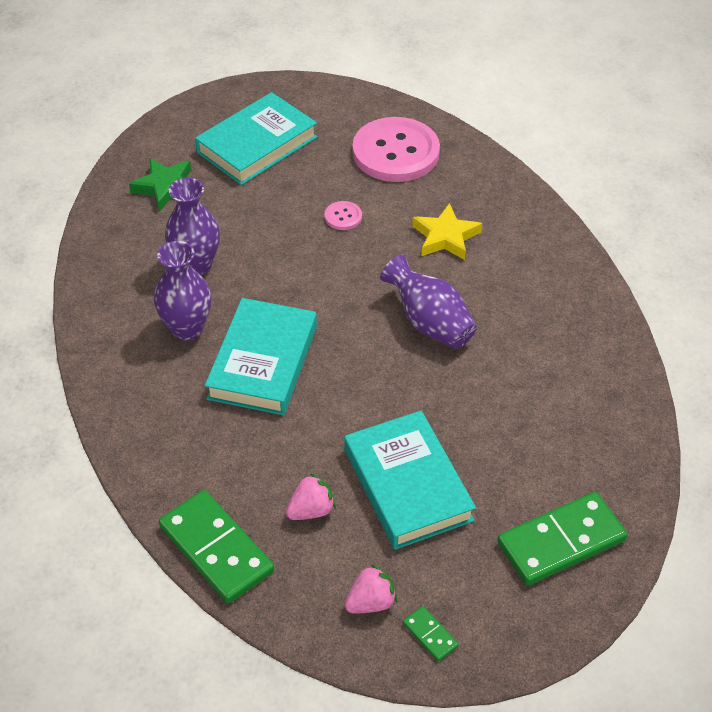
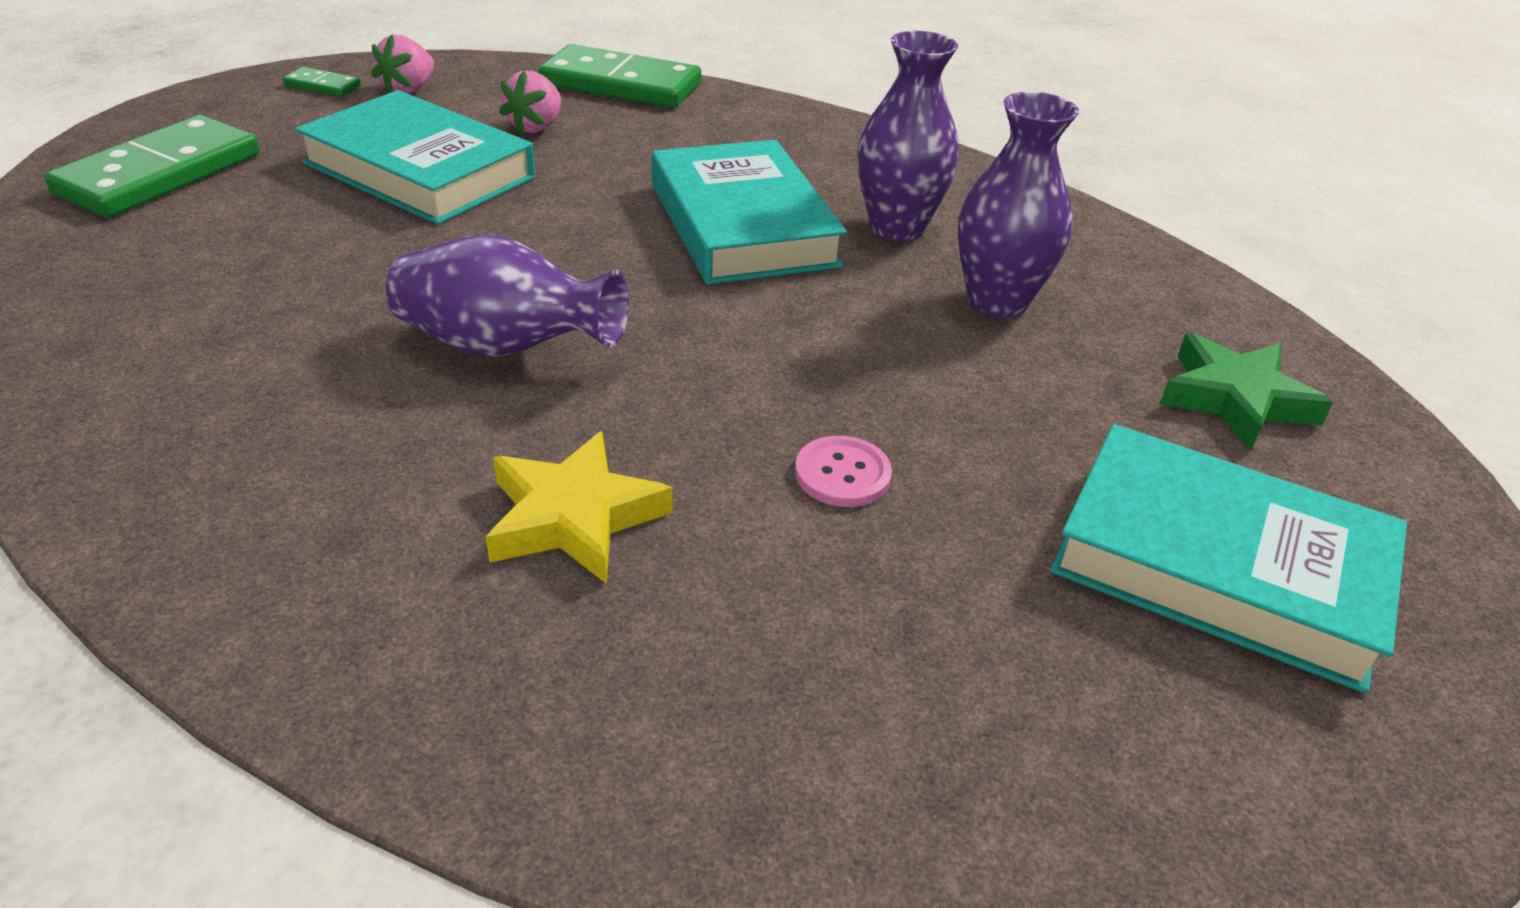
camera: 145 degrees right, 10 degrees down
(257, 145) = (1219, 566): turquoise book -> turquoise book turned 75 degrees counterclockwise
(396, 152) = (882, 708): pink button -> none

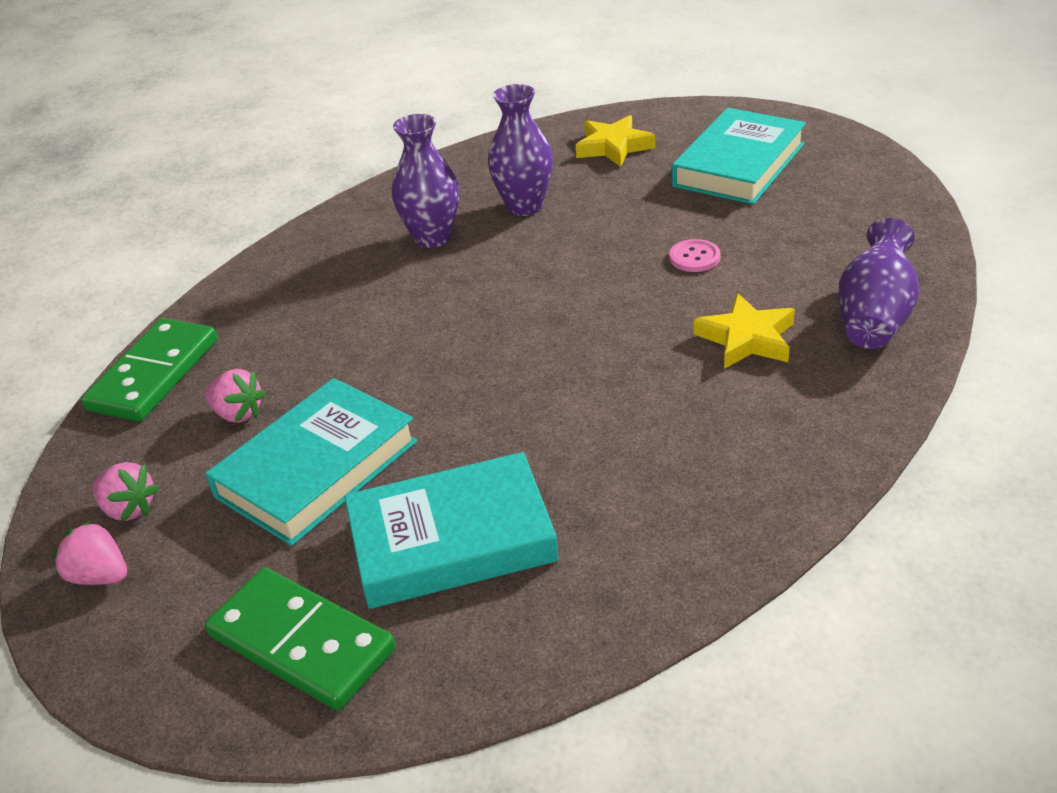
camera: 80 degrees left, 0 degrees up
(322, 86) = (100, 576): green domino -> pink strawberry
(505, 347) = (588, 384): purple vase -> purple vase (874, 317)
(742, 224) = (425, 298): turquoise book -> turquoise book (451, 539)
(1235, 399) = (613, 147): green star -> yellow star

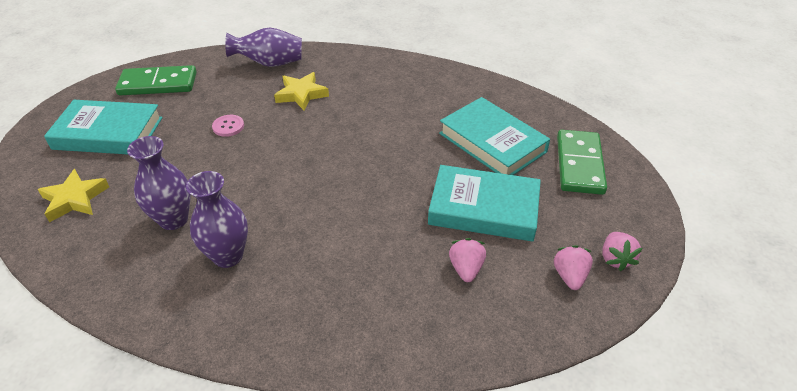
camera: 120 degrees left, 5 degrees up
(154, 374) = (459, 345): green domino -> green domino (158, 84)

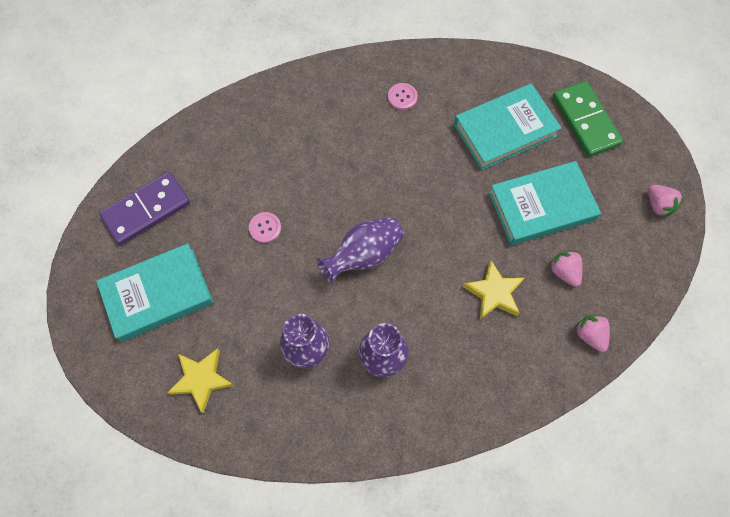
camera: 30 degrees left, 25 degrees up
(158, 84) = (146, 210): green domino -> purple domino
(270, 63) = (235, 127): purple vase -> purple vase (363, 255)
(301, 94) = (300, 154): yellow star -> yellow star (494, 293)
(417, 91) = (402, 97): none -> pink button
(492, 143) = (505, 130): turquoise book -> turquoise book turned 45 degrees counterclockwise
(569, 276) = (636, 238): pink strawberry -> pink strawberry (590, 335)

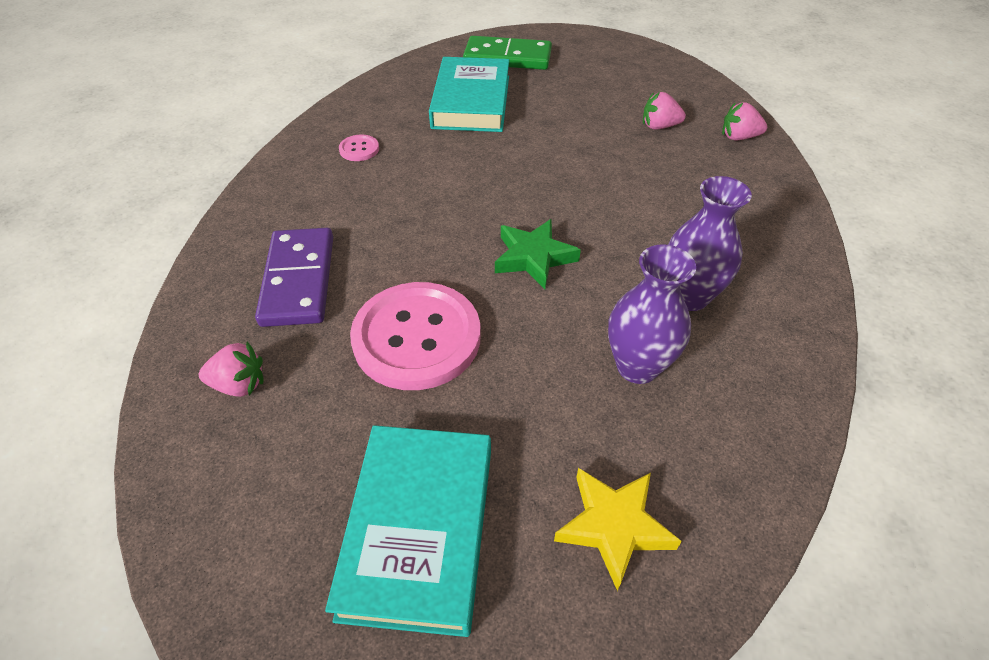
camera: 60 degrees left, 20 degrees down
(146, 210) = (251, 480): purple domino -> purple domino (298, 280)
(265, 228) = (417, 337): pink button -> pink button, size x2.43
(363, 255) = (534, 257): purple vase -> green star
(494, 293) = (654, 178): yellow star -> none
(541, 206) = (576, 113): turquoise book -> none
(658, 205) = (627, 55): pink strawberry -> pink strawberry (239, 384)

